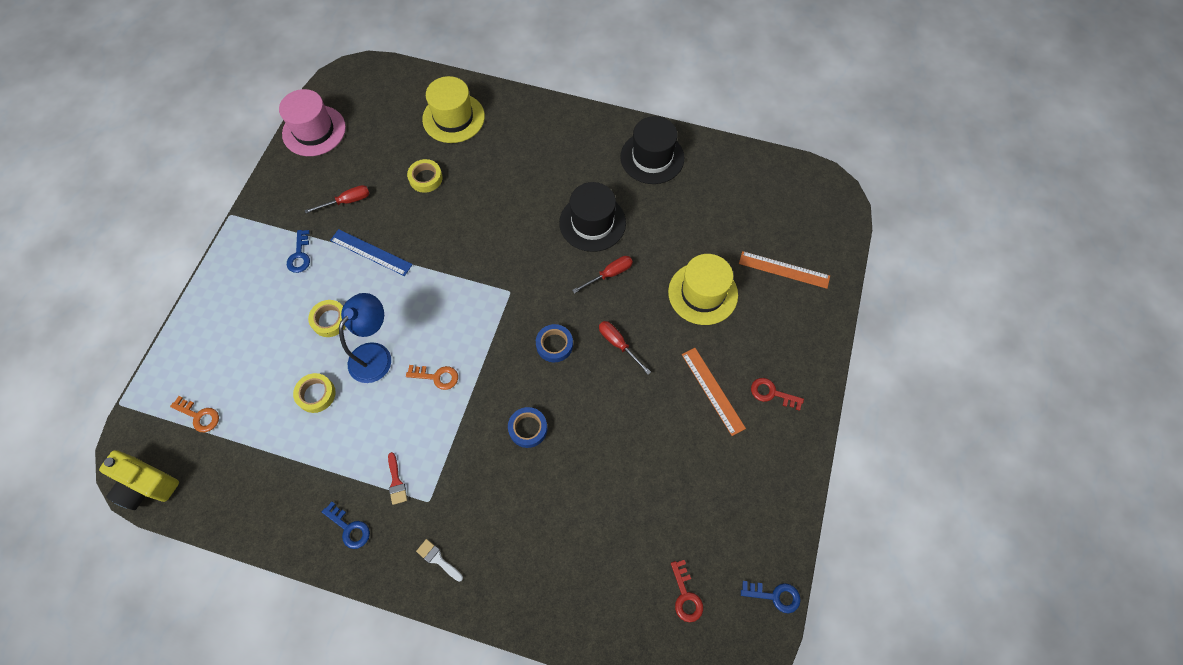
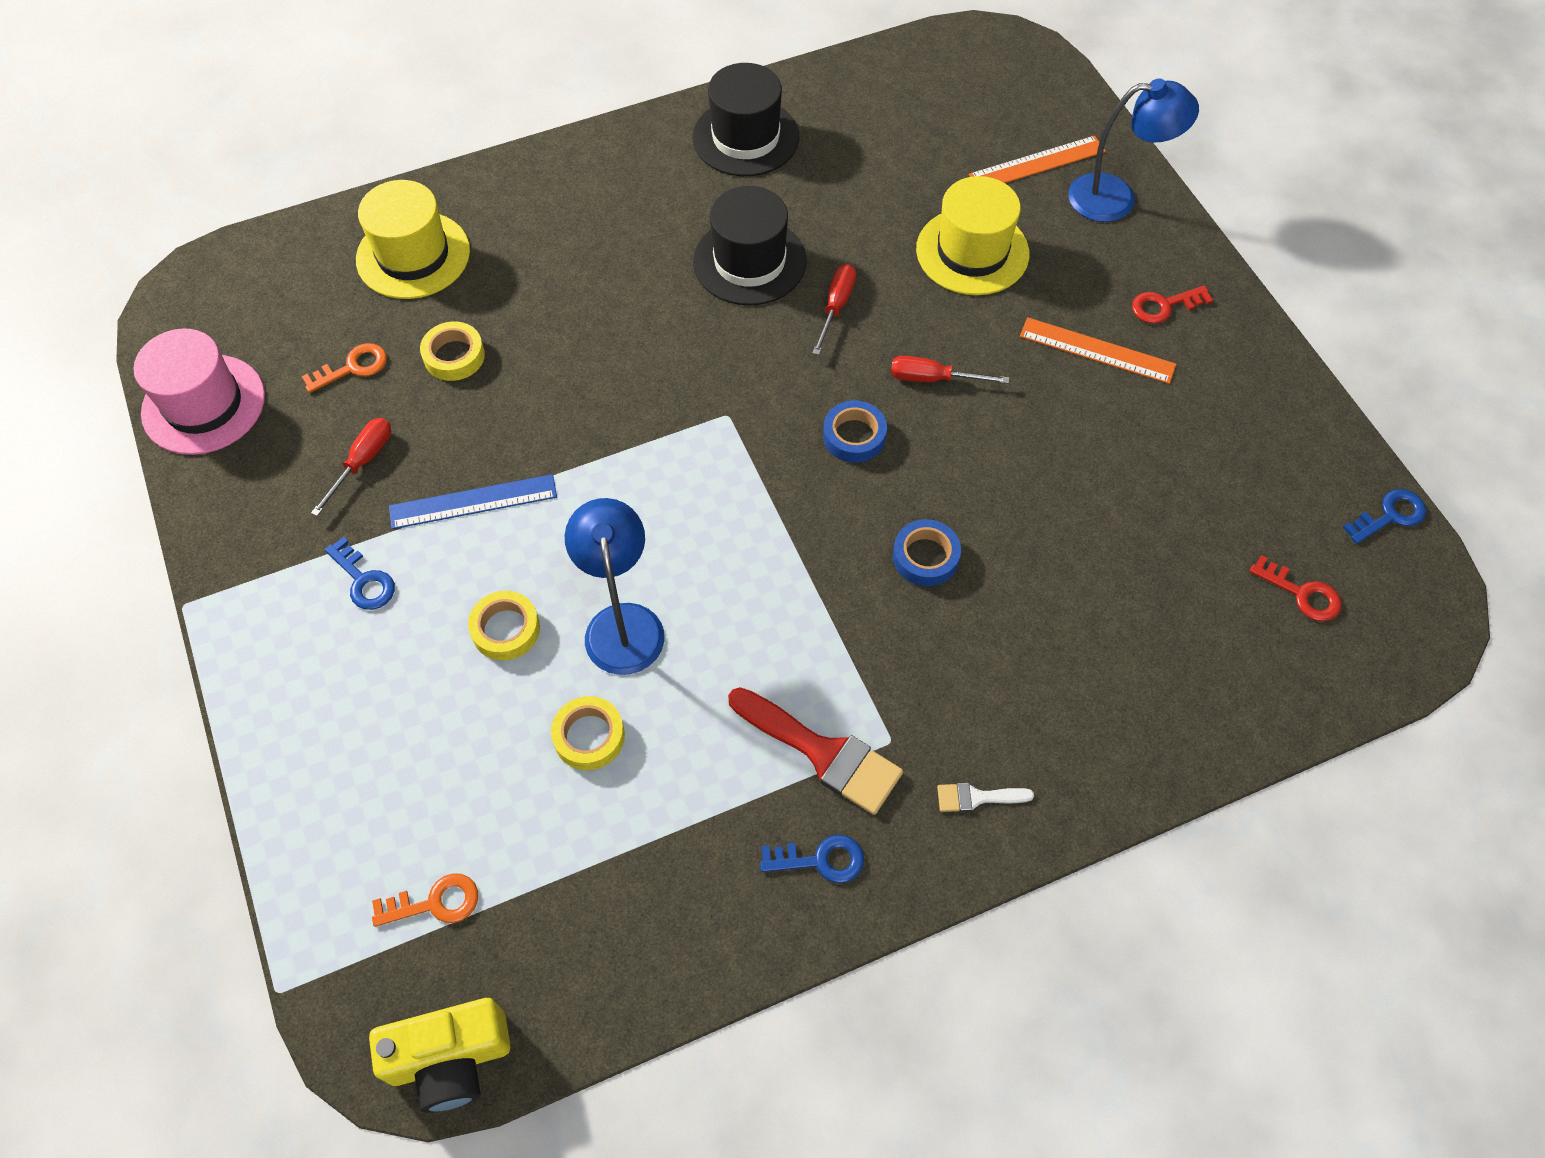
camera: 40 degrees left, 5 degrees down
(396, 482) = (823, 753): red brush -> red brush, size x2.03
(437, 377) = (739, 586): orange key -> orange key (353, 367)
(807, 317) = (1116, 198): none -> blue lamp

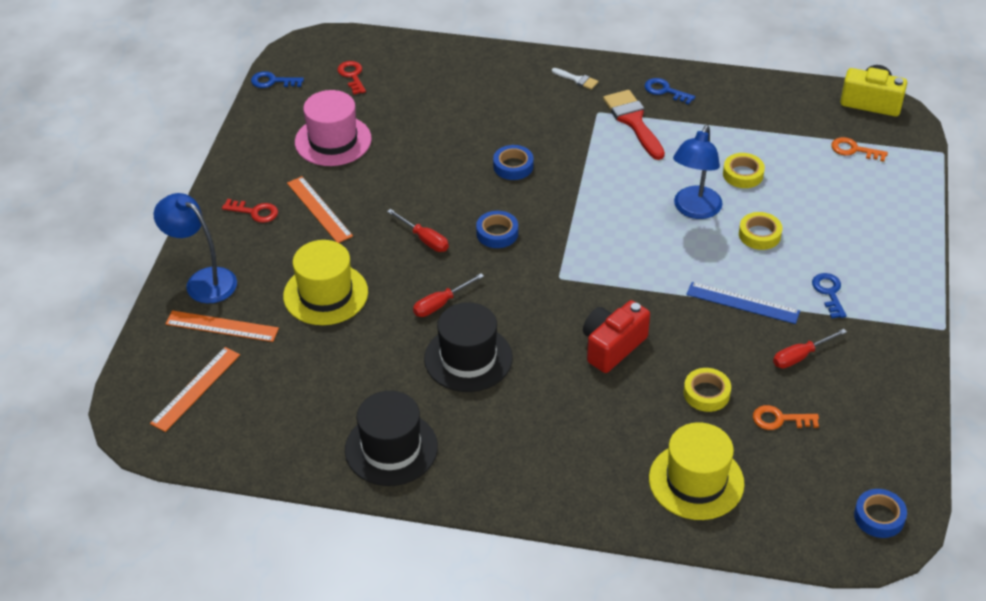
camera: 145 degrees left, 15 degrees down
(196, 313) = (879, 517): none -> blue tape
(203, 404) = (894, 444): pink hat -> pink hat (333, 140)
(599, 357) = (612, 346): none -> red camera
(988, 96) = (196, 388): none -> orange ruler

